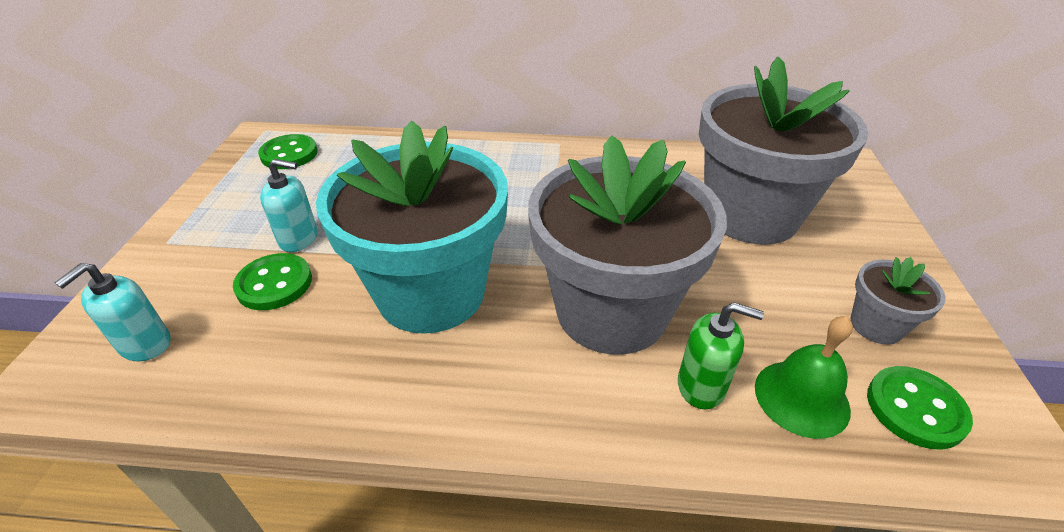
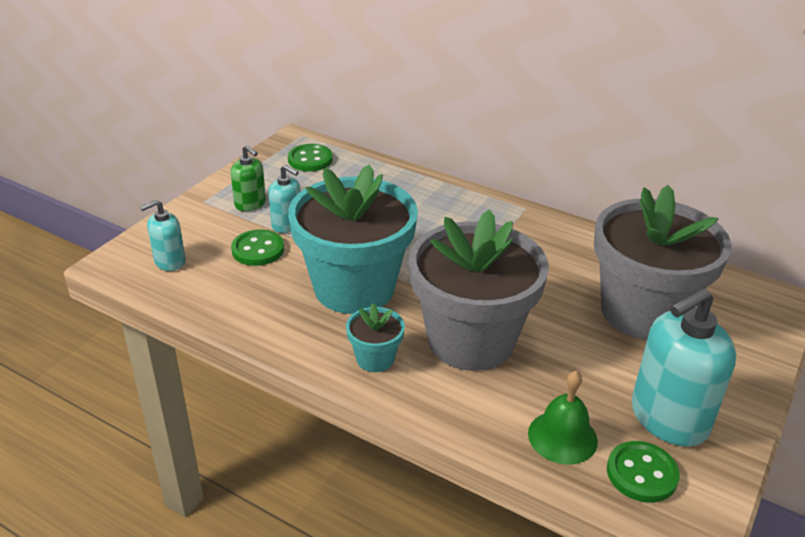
camera: 25 degrees right, 5 degrees down
(516, 382) = (375, 358): none -> turquoise flower pot
(701, 386) = (497, 405): green soap dispenser -> green soap dispenser (250, 204)
(876, 325) = (668, 418): grey flower pot -> turquoise soap dispenser

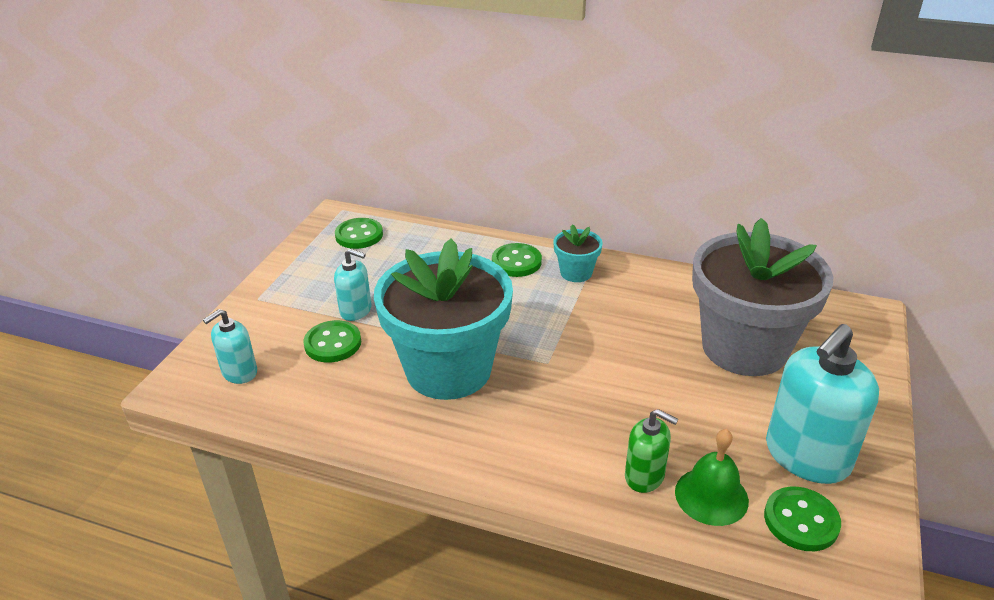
camera: 10 degrees left, 0 degrees up
(250, 204) = (309, 293): green soap dispenser -> green soap dispenser (644, 476)
(375, 358) = (494, 445): turquoise flower pot -> turquoise flower pot (576, 273)
(448, 203) = (516, 262): none -> green button
(470, 340) = (586, 407): grey flower pot -> none

